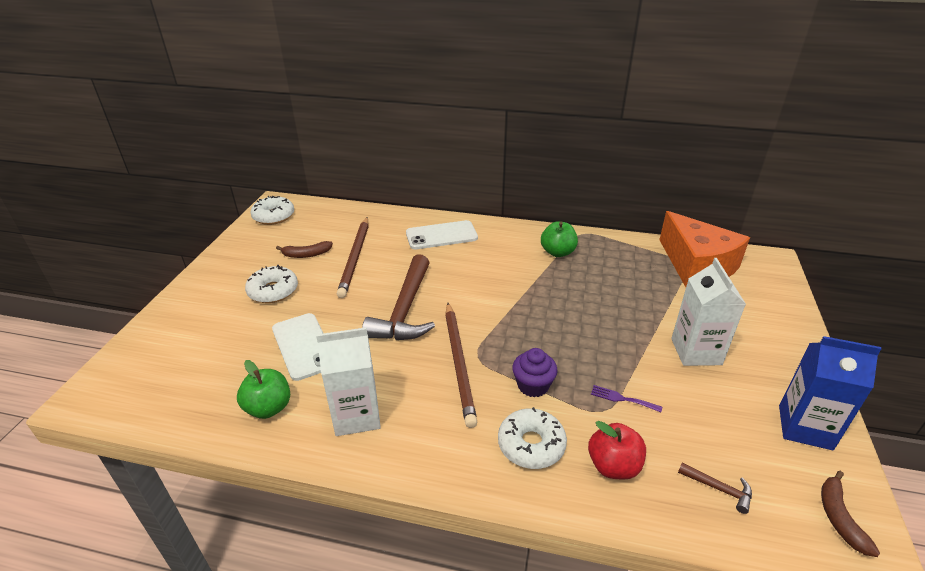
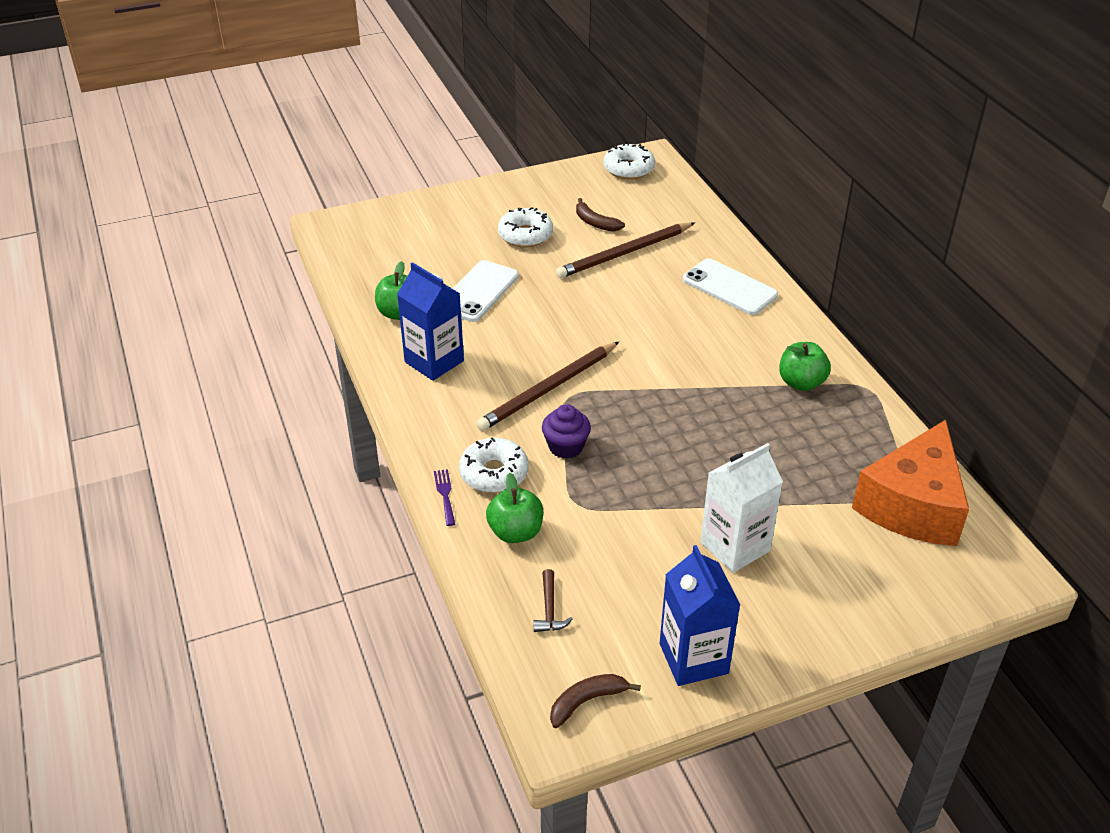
camera: 55 degrees right, 5 degrees up
(356, 415) = (434, 361): white carton -> blue carton
(405, 310) = (584, 323): brown hammer -> none
(613, 466) = (515, 532): red apple -> green apple
(622, 399) = (606, 512): purple fork -> purple fork (445, 494)

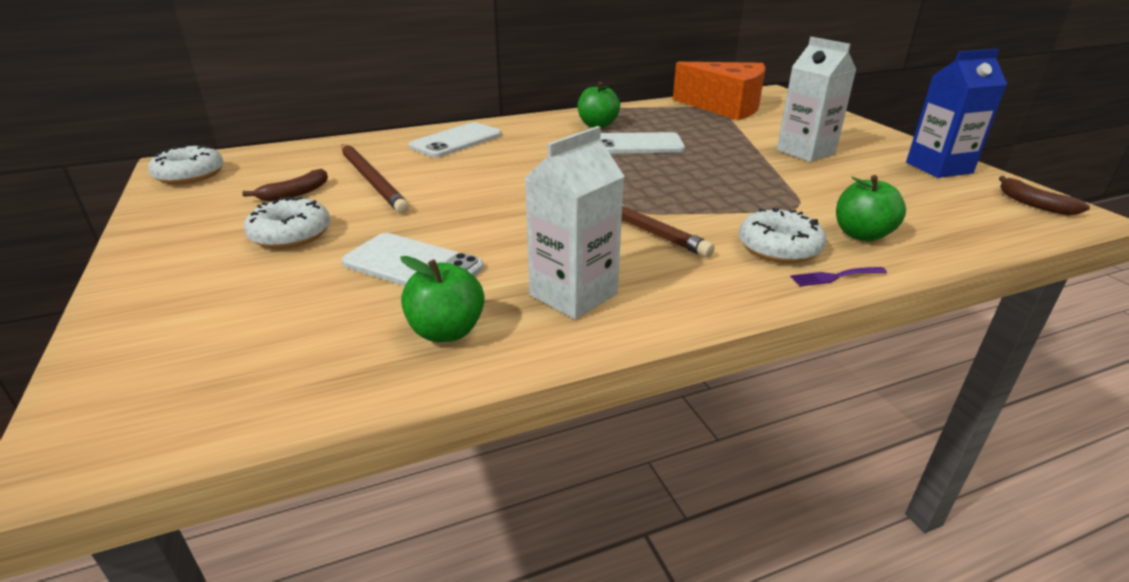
camera: 90 degrees left, 10 degrees down
(434, 361) = (573, 294): blue carton -> white carton
(549, 609) = (948, 218): brown hammer -> none
(566, 447) = (716, 211): purple cupcake -> none
(738, 409) = (636, 144): none -> white phone

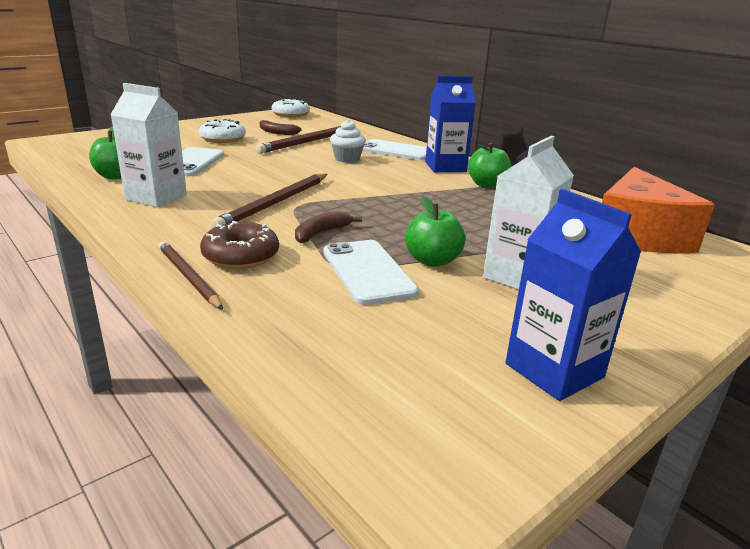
camera: 70 degrees right, 5 degrees down
(471, 167) = (347, 159): none -> white cupcake
(533, 130) = (445, 167): none -> blue carton
(636, 144) = (449, 200): white phone -> white phone (368, 271)
(779, 248) = (241, 256): white donut -> brown donut
(834, 277) = (188, 277): purple fork -> brown pencil
(862, 235) = (282, 295): green apple -> green apple (432, 261)
(1033, 204) = (458, 443): brown banana -> brown banana (321, 233)

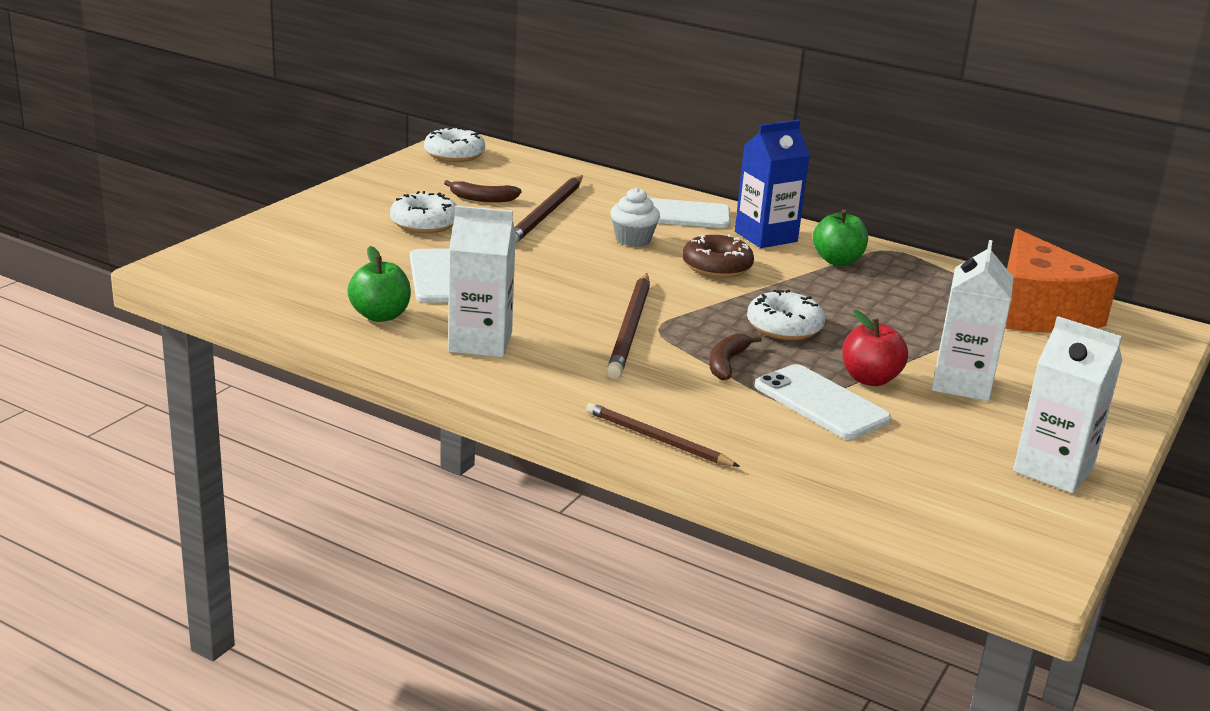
camera: 20 degrees left, 0 degrees up
(241, 256) = (678, 406): brown donut -> brown donut (716, 267)
(398, 217) = (784, 327): none -> white donut
(432, 261) = (870, 379): green apple -> red apple
(554, 370) = (1053, 470): blue carton -> white carton

